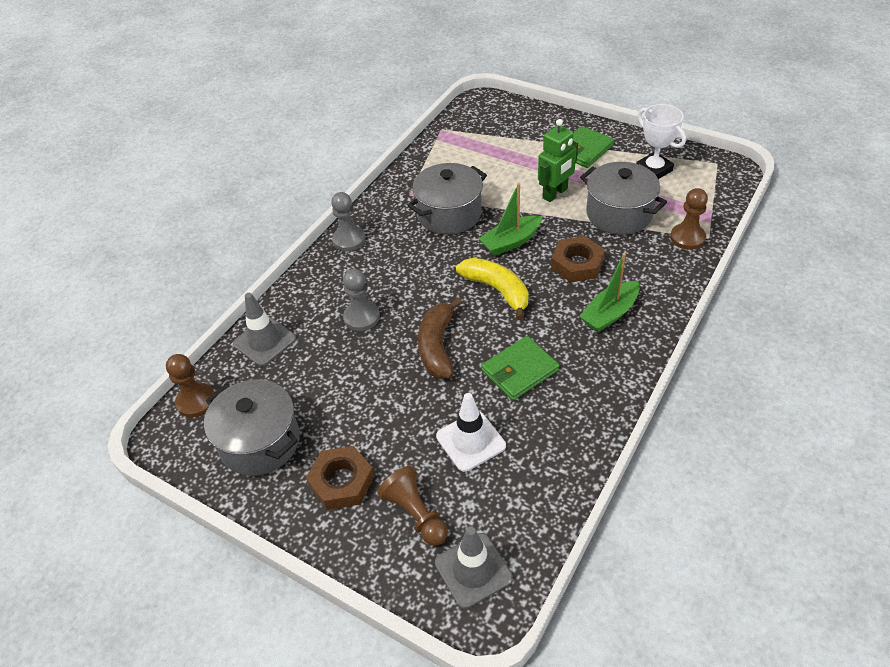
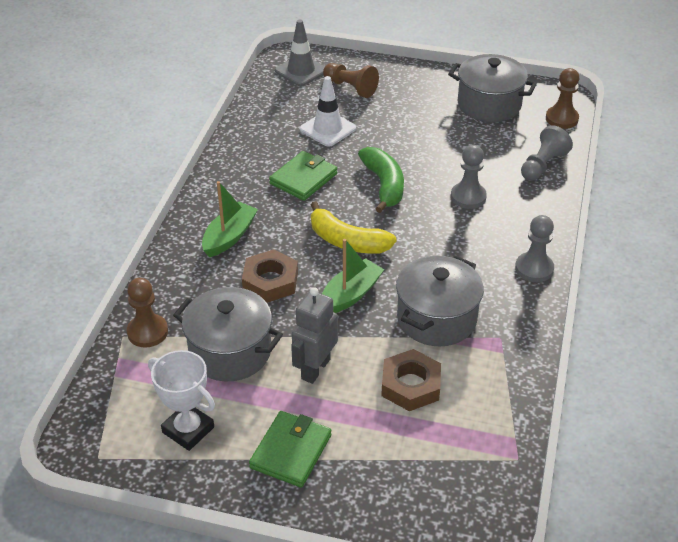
camera: 160 degrees right, 5 degrees down
(265, 341) = (542, 165): grey traffic cone -> grey pawn
(341, 482) = (412, 94): brown nut -> brown nut (411, 385)
(437, 346) = (384, 185): brown banana -> green banana
(555, 193) = (315, 369): green robot -> grey robot

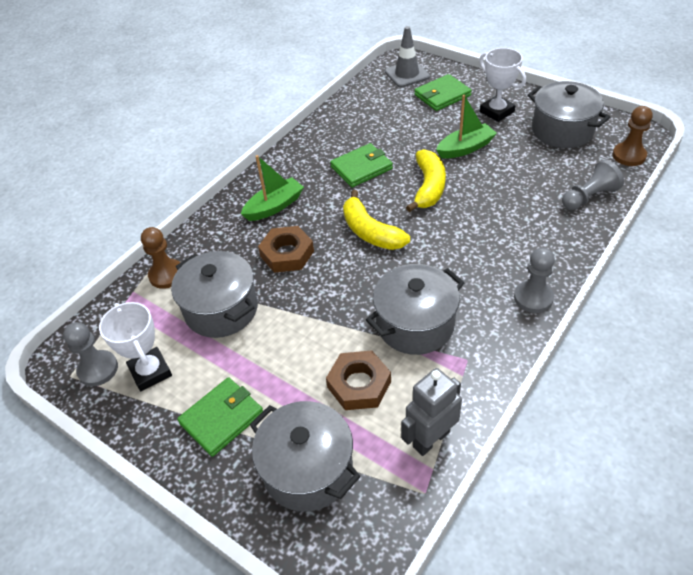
camera: 25 degrees right, 5 degrees up
(315, 369) = (283, 344): grey robot -> grey robot (431, 439)
(328, 129) = (404, 128): white traffic cone -> none
(350, 88) = (442, 95): brown pawn -> green wallet
(350, 295) = (348, 282): green boat -> green boat (465, 148)
(384, 185) = (429, 187): green banana -> yellow banana
(401, 471) = (308, 469): none -> grey pot
(416, 96) = (497, 112): none -> white trophy
(468, 197) = (501, 213): grey pawn -> grey pawn (98, 369)

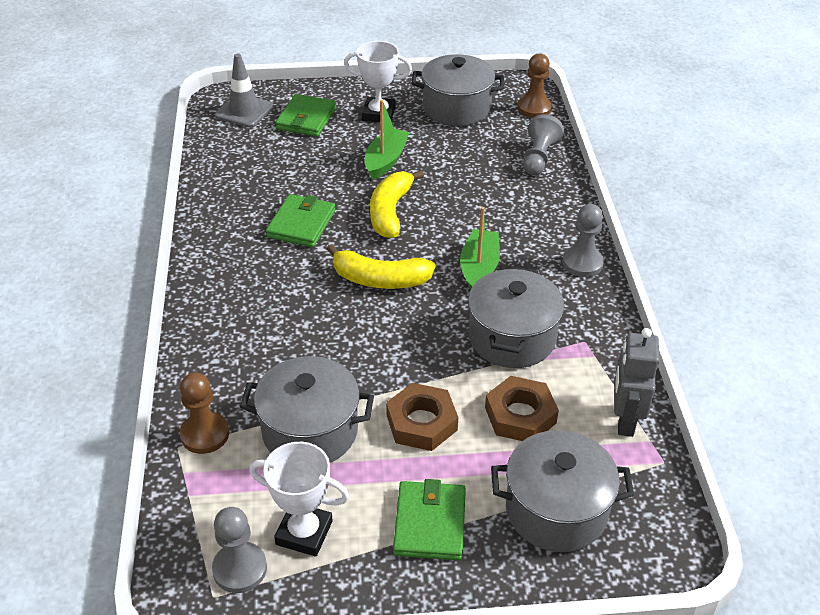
camera: 45 degrees left, 5 degrees down
(274, 206) = (249, 305): green boat -> green boat (479, 268)
(287, 253) = (318, 342): brown nut -> brown nut (421, 422)
(429, 187) = (390, 212): yellow banana -> yellow banana turned 135 degrees counterclockwise

